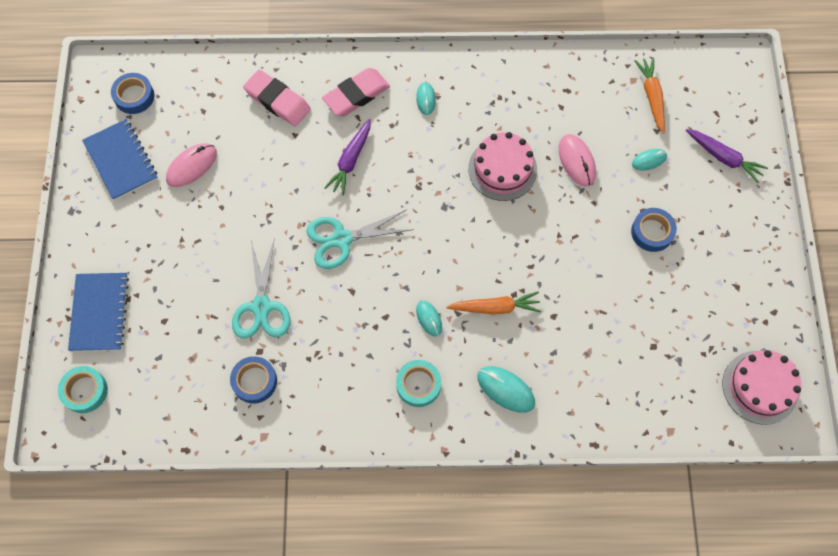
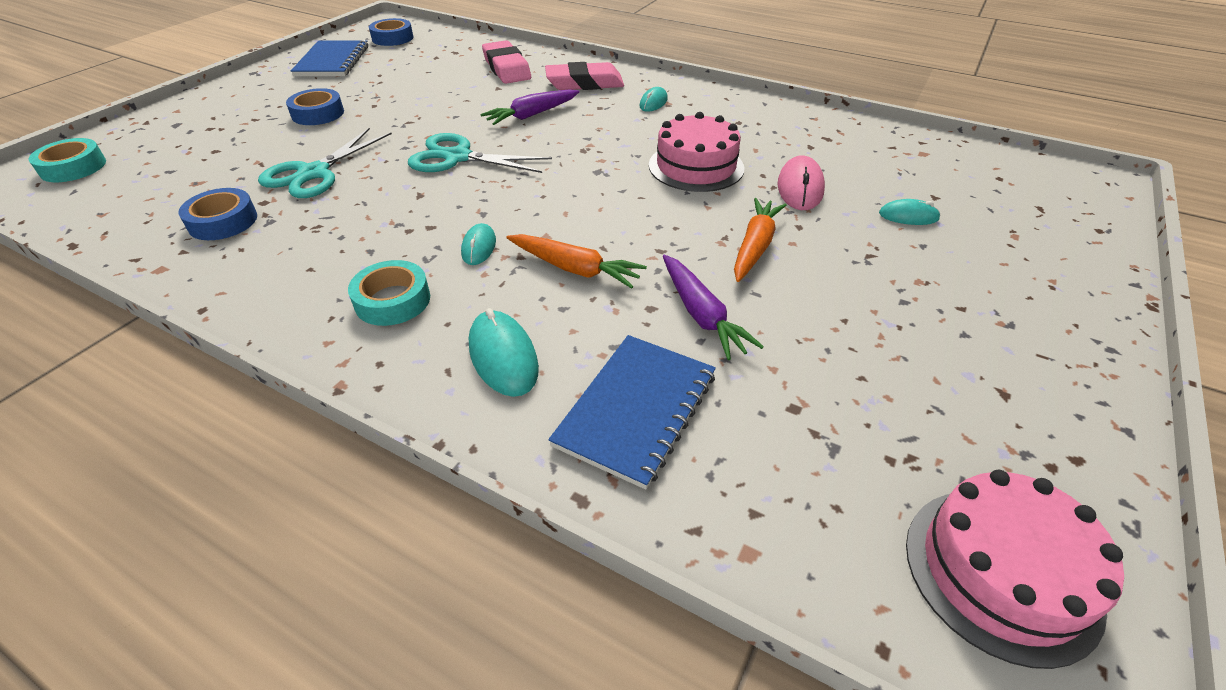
camera: 30 degrees right, 25 degrees down
(100, 313) = (174, 127): blue notebook -> blue notebook (636, 410)
(192, 166) = (383, 79): pink mouse -> none
(651, 97) = (943, 170): orange carrot -> orange carrot (755, 246)
(652, 232) = (873, 280): blue tape -> blue tape (318, 114)
(724, 158) = (1036, 248): purple carrot -> purple carrot (701, 315)

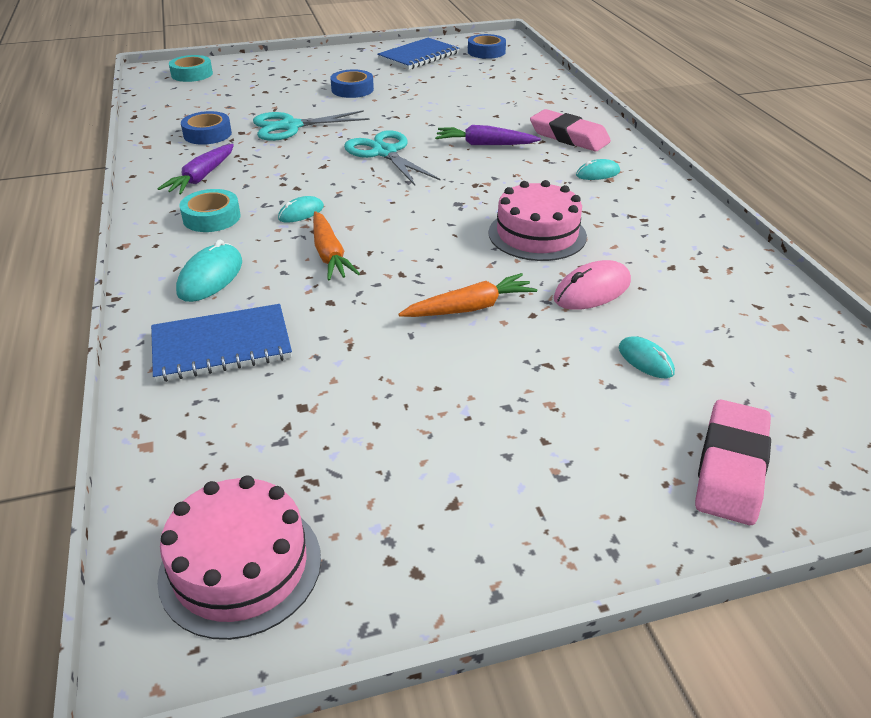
camera: 45 degrees right, 5 degrees down
(507, 68) = (529, 103): pink eraser -> pink eraser (731, 468)
(701, 315) = (351, 324): purple carrot -> purple carrot (201, 177)

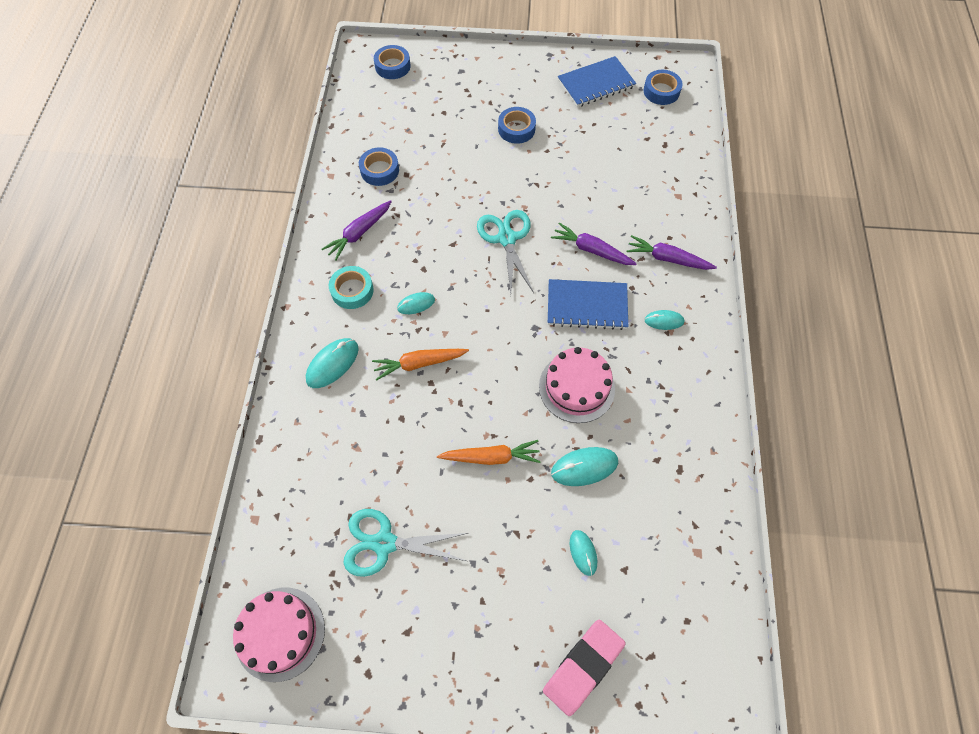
camera: 20 degrees right, 25 degrees up
(192, 74) = (392, 66): turquoise tape -> blue tape
(221, 346) = (320, 441): blue notebook -> blue notebook (587, 306)
(290, 126) = (446, 177): turquoise scissors -> turquoise scissors (384, 543)
(329, 255) = (419, 364): orange carrot -> orange carrot turned 75 degrees clockwise
(569, 137) = (667, 259): pink eraser -> purple carrot
(592, 290) = (584, 467): pink mouse -> turquoise mouse

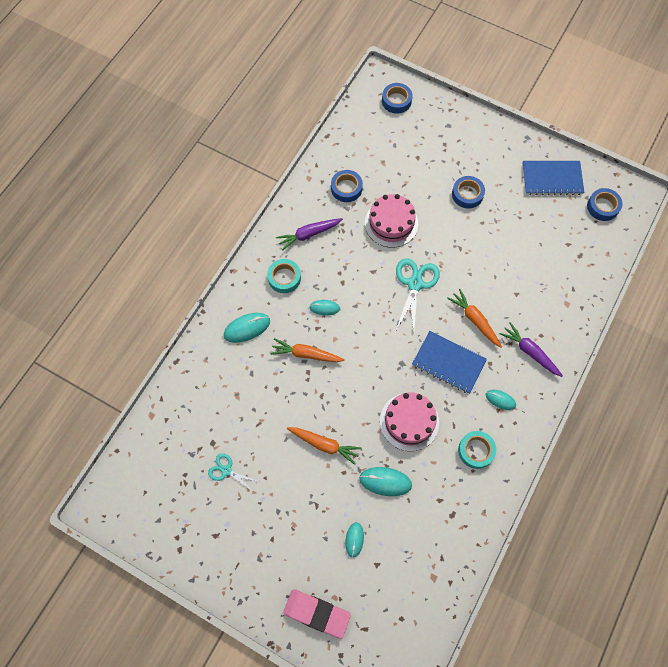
camera: 25 degrees right, 5 degrees up
(280, 633) = (137, 498): pink cake -> pink cake (391, 223)
(384, 543) = (226, 470): turquoise scissors -> turquoise scissors, size x0.58
(583, 667) = (317, 613): pink eraser -> pink eraser turned 45 degrees clockwise
(591, 250) = (474, 320): purple carrot -> orange carrot
(667, 386) = (476, 450): none -> turquoise tape

